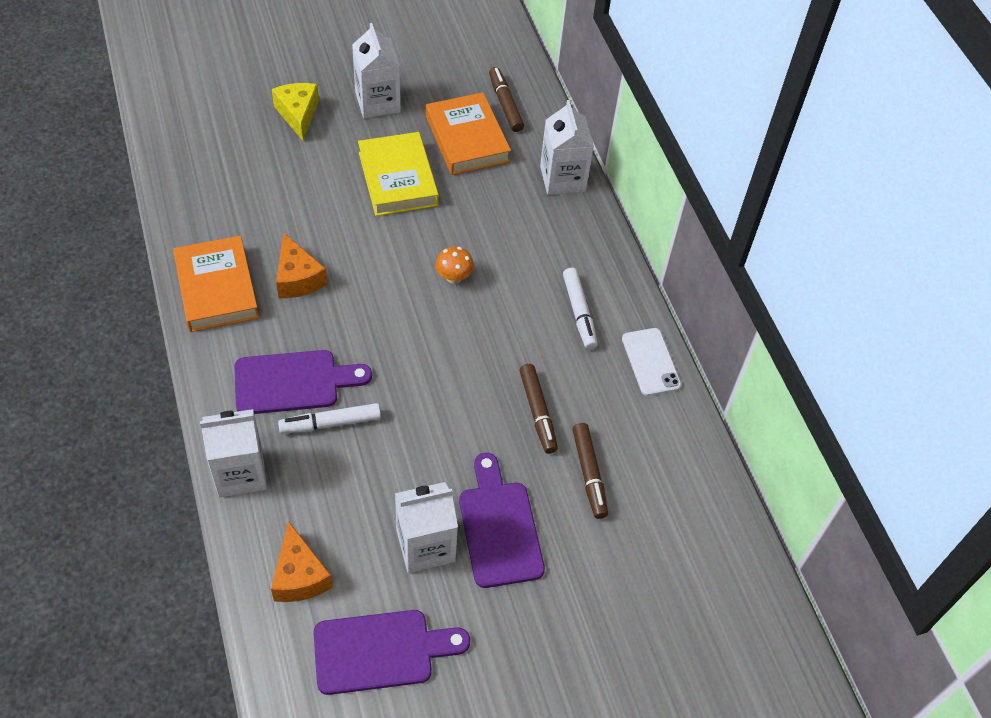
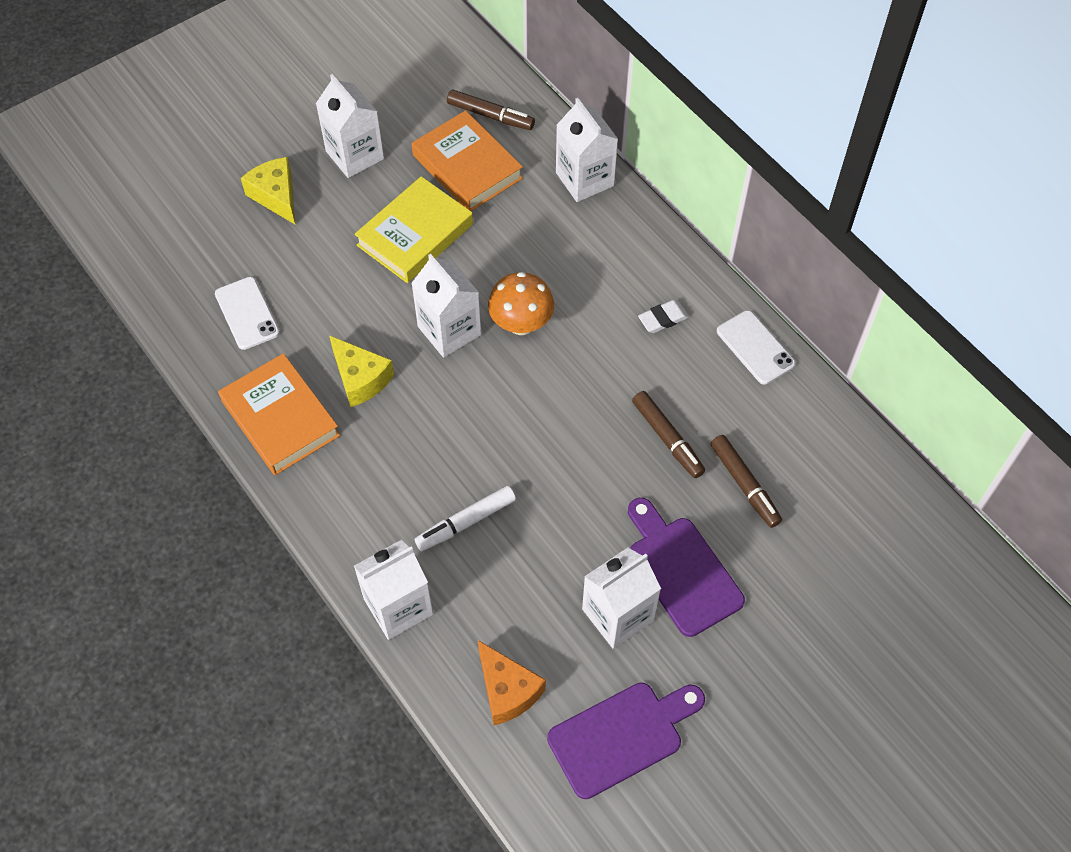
camera: 15 degrees left, 5 degrees up
(230, 197) = (247, 313): none -> white phone
(293, 382) = (407, 492): purple cutting board -> none
(297, 278) = (360, 378): orange cheese -> yellow cheese
(390, 263) = (449, 330): none -> white carton
(397, 179) = (415, 235): yellow book -> yellow book turned 75 degrees clockwise
(454, 277) = (521, 324): orange mushroom -> orange mushroom, size x1.56
(505, 104) = (490, 115): brown marker -> brown marker turned 150 degrees clockwise
(579, 312) = (663, 319): white marker -> white eraser

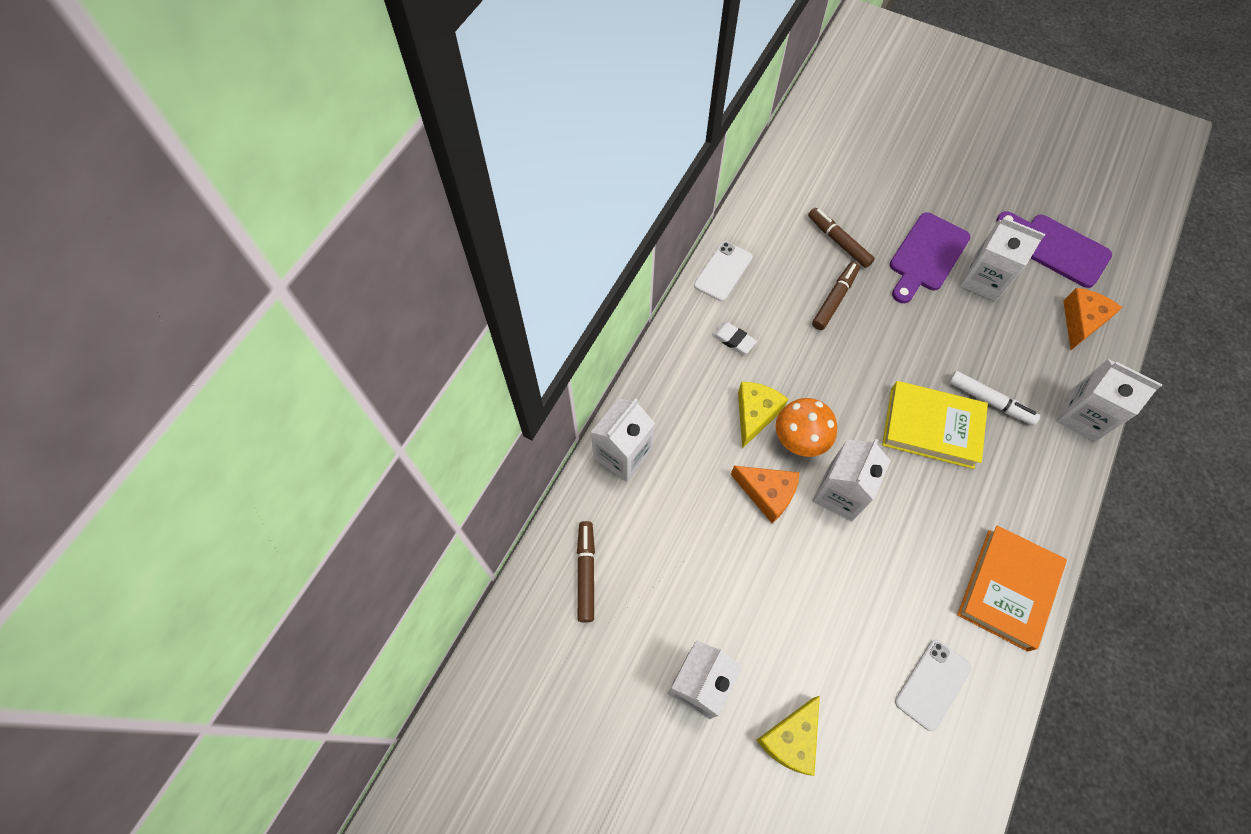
camera: 115 degrees left, 5 degrees up
(360, 378) = (929, 542): yellow cheese -> yellow cheese (755, 414)
(415, 235) = (761, 573): yellow book -> yellow book (931, 427)
(467, 166) = (659, 564): orange book -> none
(483, 272) = (767, 493): none -> orange cheese
(744, 484) = (839, 242): brown marker -> brown marker turned 75 degrees counterclockwise

